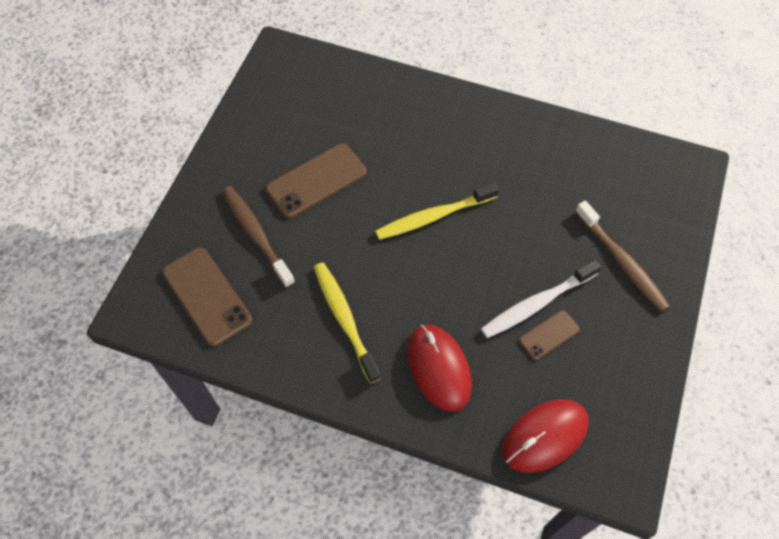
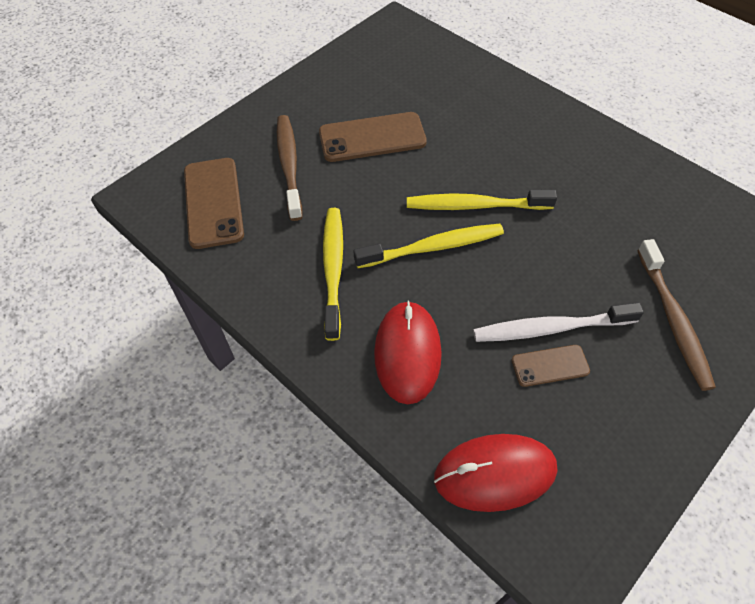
camera: 25 degrees right, 5 degrees down
(416, 268) = (433, 247): none -> yellow toothbrush

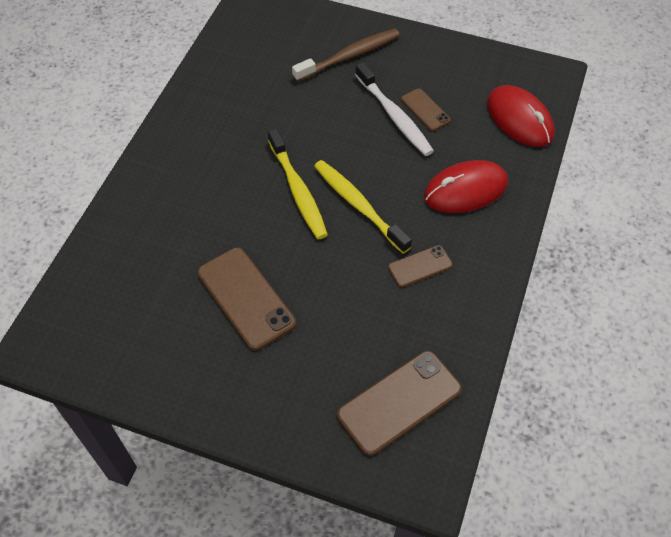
camera: 115 degrees left, 0 degrees up
(289, 165) = (317, 356): brown toothbrush -> none
(333, 269) = (420, 266): yellow toothbrush -> brown phone

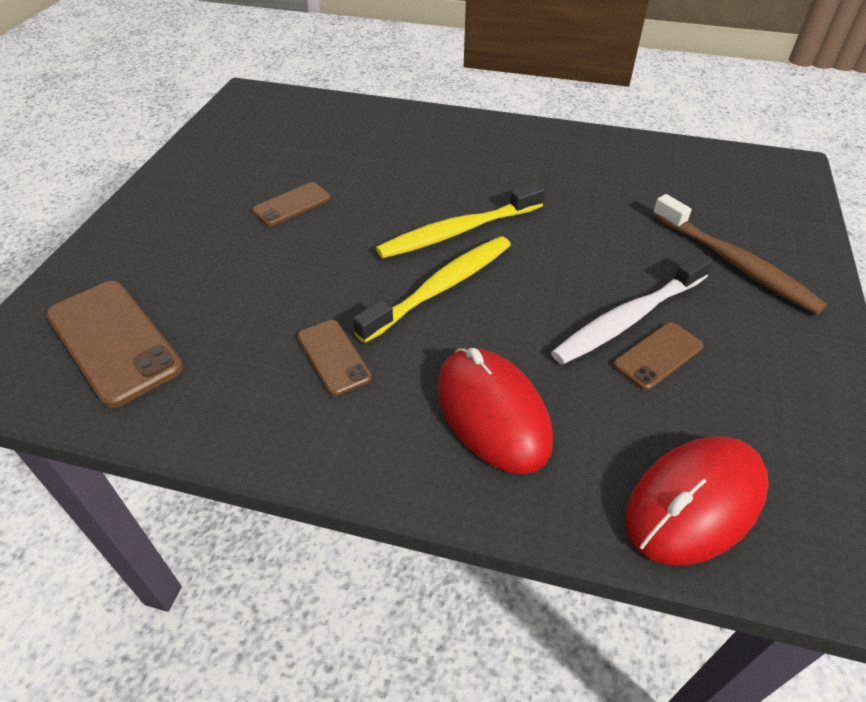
camera: 85 degrees right, 10 degrees down
(246, 298) = (292, 204): brown phone -> brown phone, size x0.56

